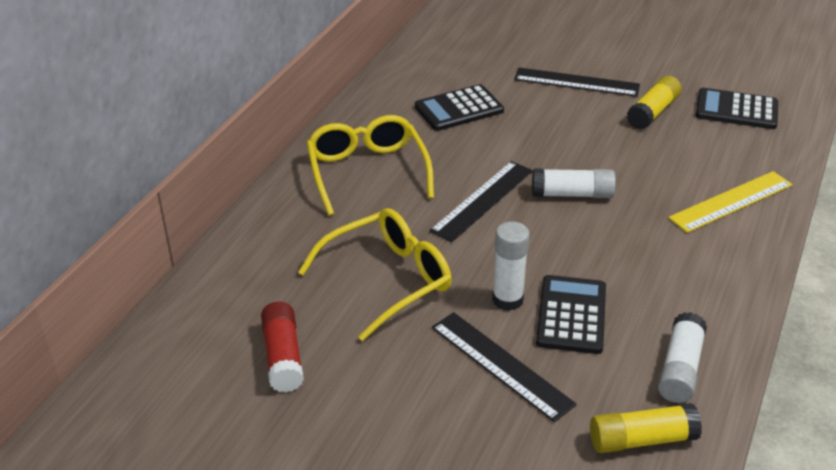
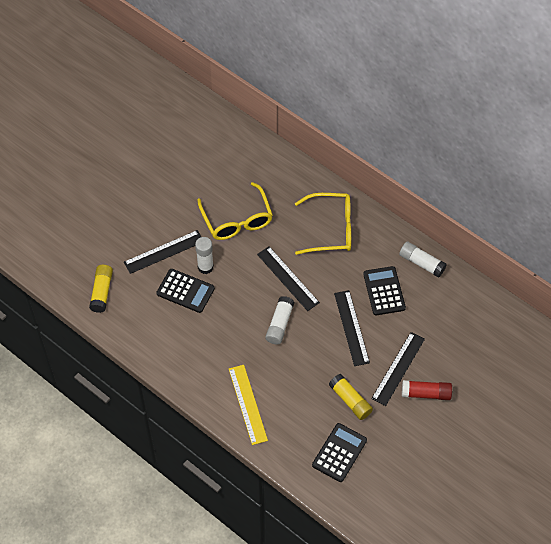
camera: 105 degrees right, 20 degrees up
(283, 356) = (199, 169): red glue stick -> red glue stick (426, 393)
(536, 127) = (351, 328): none -> black ruler
(680, 369) = (135, 323): white glue stick -> white glue stick (421, 263)

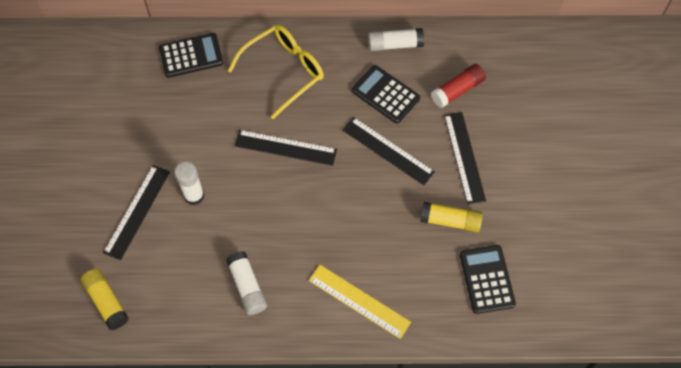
camera: 40 degrees left, 5 degrees up
(185, 291) = (195, 235): black calculator -> black calculator (191, 56)
(237, 220) = (184, 126): yellow glasses -> none
(279, 324) = (318, 198): white glue stick -> white glue stick (247, 287)
(426, 393) = (510, 161): red glue stick -> red glue stick (457, 90)

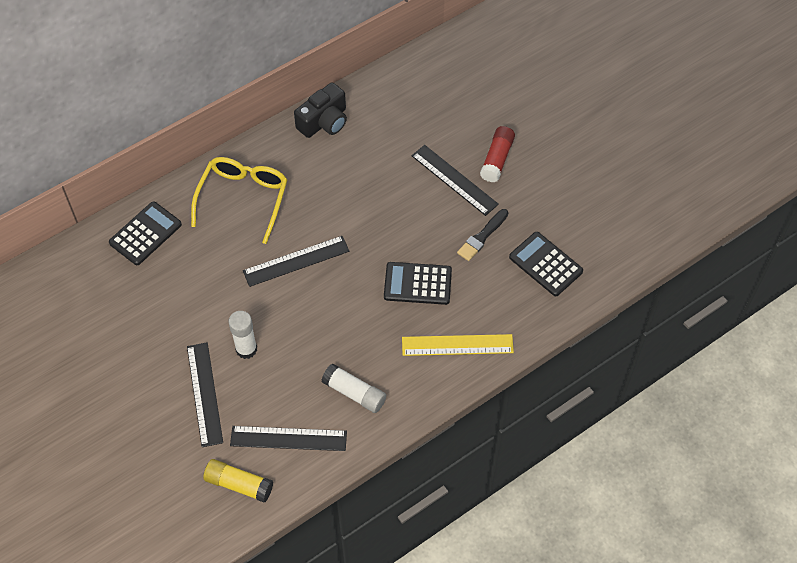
camera: 35 degrees left, 5 degrees down
(385, 94) = (348, 167): black calculator -> black calculator (417, 284)
(388, 150) = (387, 212): black ruler -> black ruler (288, 438)
(394, 44) = (324, 122): white glue stick -> black camera
(450, 221) = (482, 237): yellow glue stick -> black brush
(457, 90) = (407, 129): red glue stick -> red glue stick (497, 159)

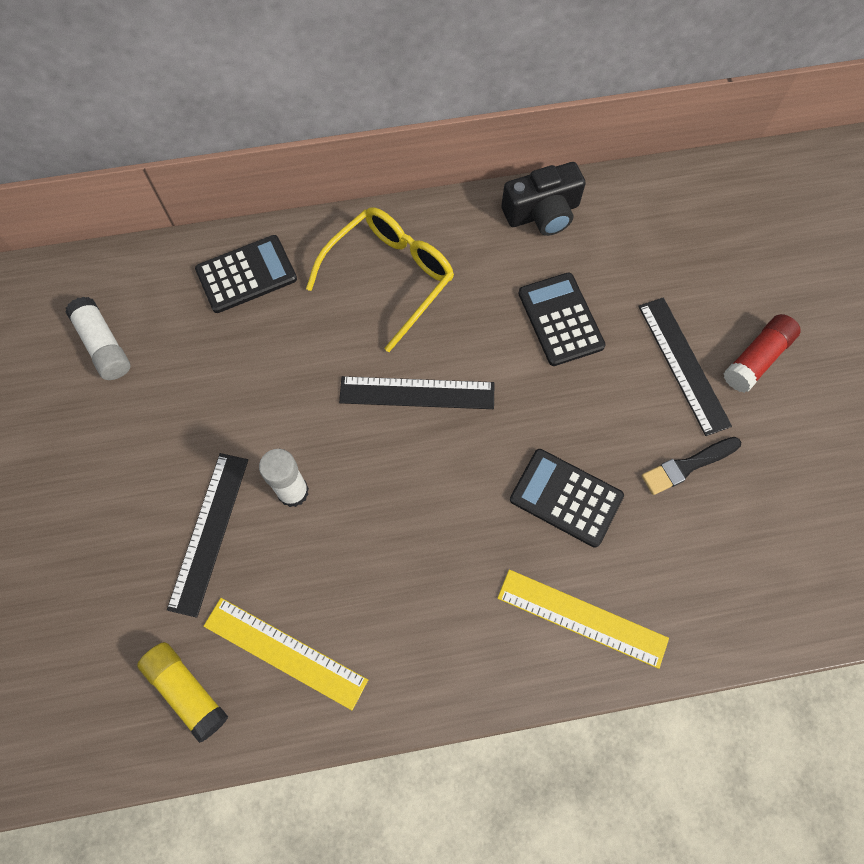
camera: 25 degrees right, 10 degrees up
(288, 438) = (285, 652): black ruler -> yellow ruler
(354, 393) = (405, 625): white glue stick -> white glue stick (104, 345)
(545, 264) = (764, 548): black calculator -> black calculator (560, 319)

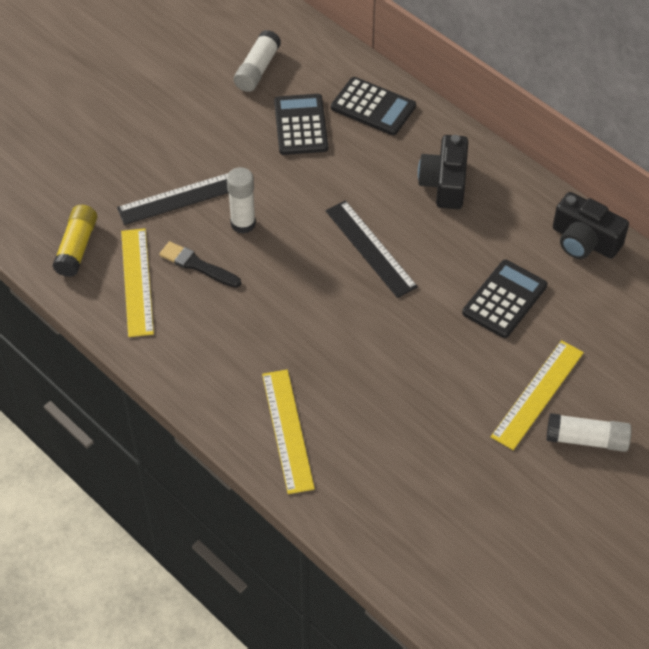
camera: 55 degrees right, 15 degrees down
(390, 277) = (444, 183): yellow glasses -> black camera
(566, 497) = (367, 376): black calculator -> black calculator (301, 125)
(683, 365) = (537, 394): black ruler -> yellow ruler
(687, 466) = (456, 437): black brush -> black brush (197, 265)
(756, 359) = (587, 439): red glue stick -> white glue stick

